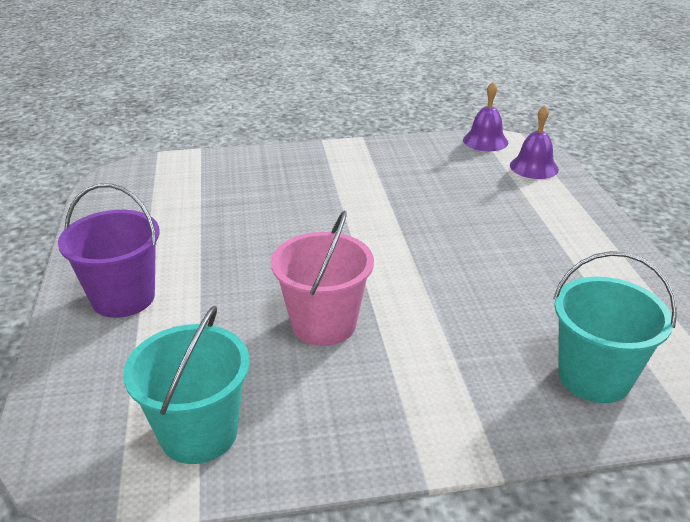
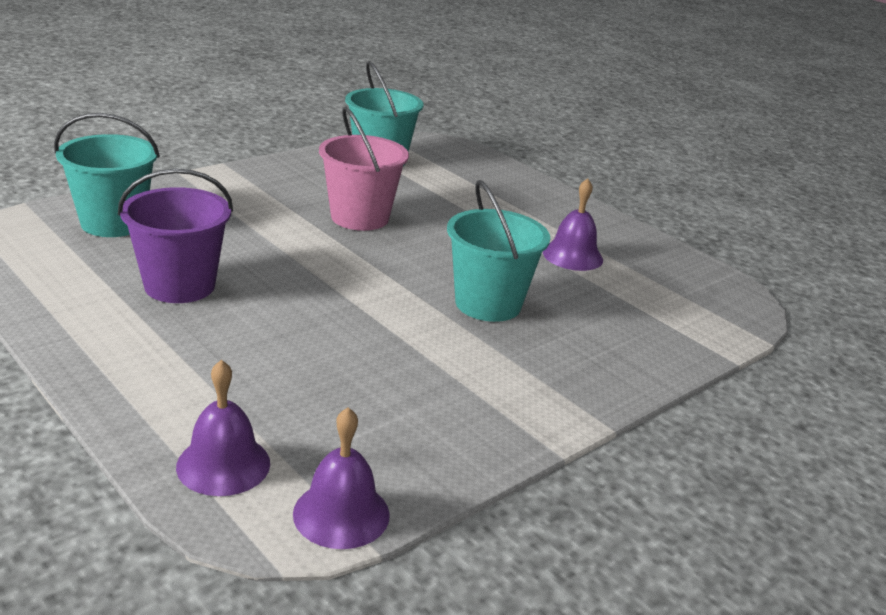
camera: 145 degrees right, 5 degrees down
(123, 298) = (533, 206): purple bucket -> purple bucket (179, 285)
(179, 234) = (572, 256): none -> purple bell
(304, 212) = (488, 304): none -> turquoise bucket

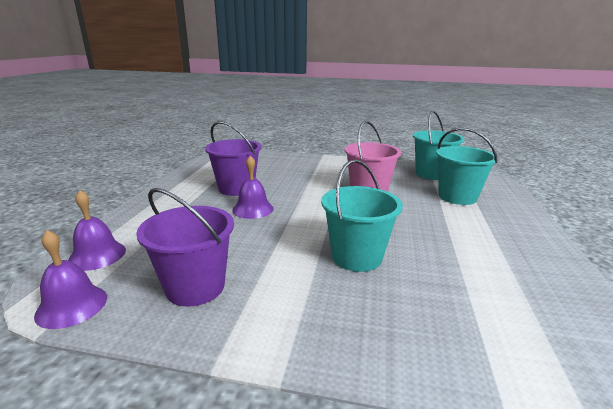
camera: 55 degrees right, 5 degrees down
(113, 223) = (262, 162): turquoise bucket -> turquoise bucket (457, 197)
(415, 417) = (195, 287): none -> purple bucket
(572, 256) = (477, 259): purple bell -> purple bell (253, 209)

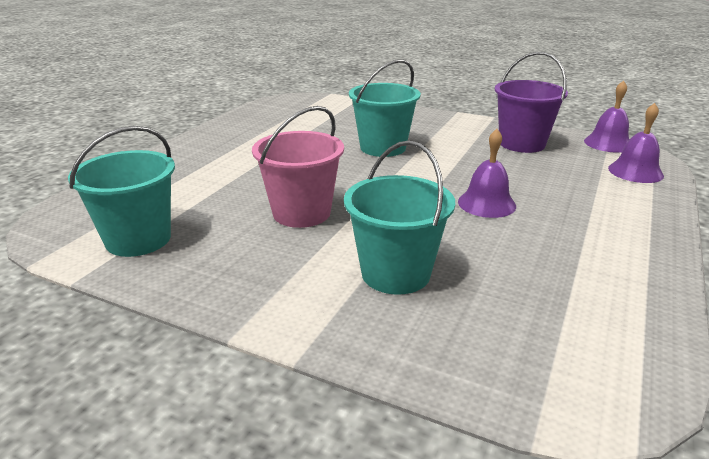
camera: 165 degrees left, 5 degrees up
(236, 188) = (523, 246): purple bucket -> none
(457, 197) = (184, 191): turquoise bucket -> turquoise bucket (395, 273)

